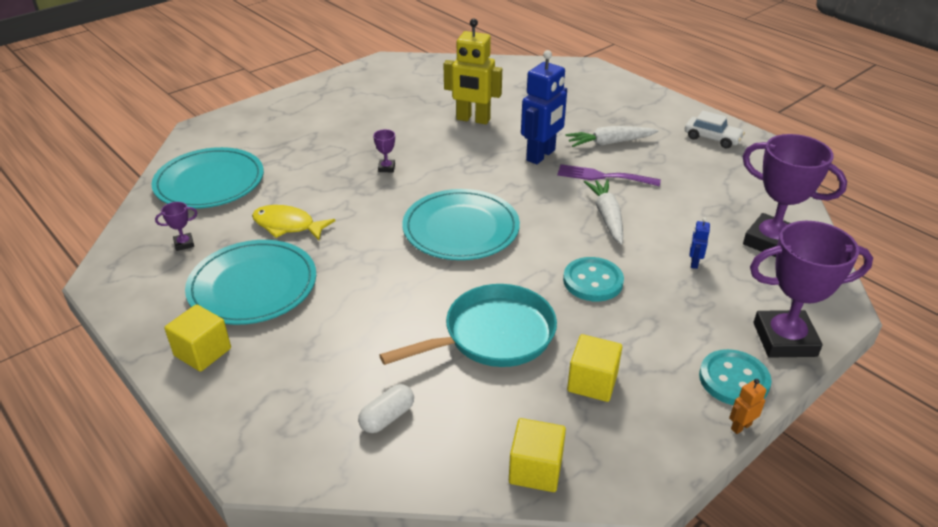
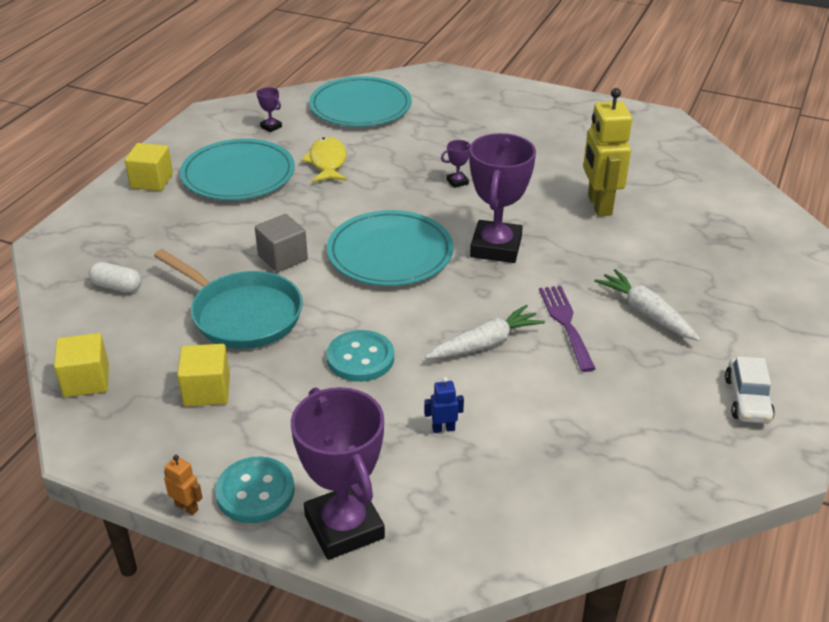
camera: 65 degrees right, 0 degrees up
(422, 290) = (282, 258): none -> grey cube
(541, 155) = (569, 269): blue robot -> none
(771, 242) = (536, 492): purple trophy -> purple trophy (496, 247)

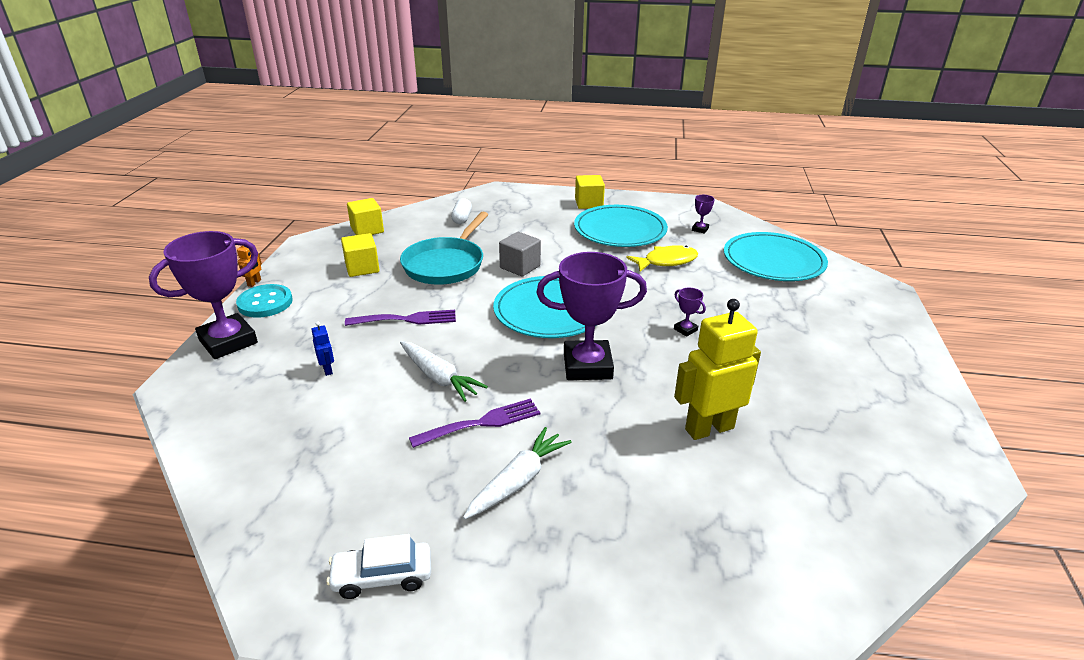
camera: 75 degrees right, 5 degrees down
(360, 358) = (407, 319): turquoise button -> purple fork

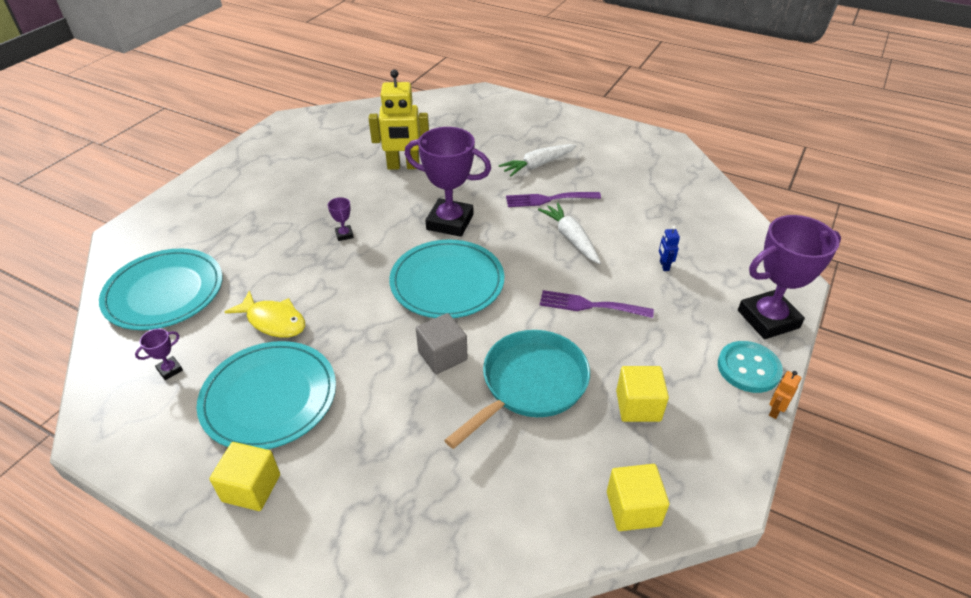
camera: 160 degrees left, 10 degrees up
(382, 577) = (621, 143): white car -> none
(462, 218) = (474, 500): white capsule -> none
(666, 261) = (273, 321): yellow fish -> yellow fish turned 150 degrees counterclockwise

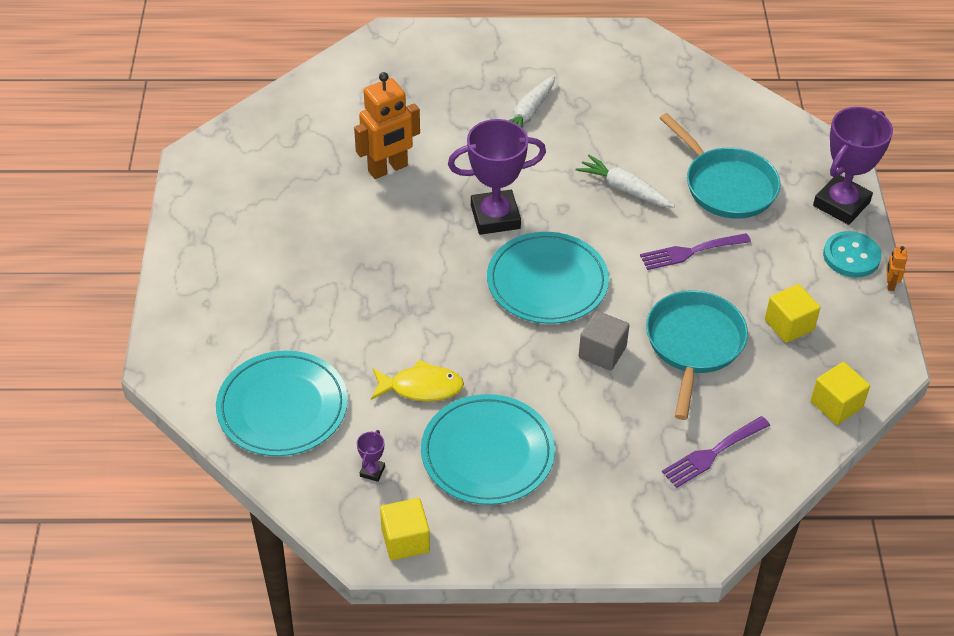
camera: 30 degrees left, 5 degrees up
(251, 488) = (544, 524): yellow cube -> yellow cube (405, 540)
(344, 235) = (402, 273): purple trophy -> none
(403, 166) = (388, 169): yellow robot -> orange robot
(548, 199) = (570, 153): purple fork -> purple fork (712, 453)
(664, 266) = (726, 185): blue robot -> turquoise pan

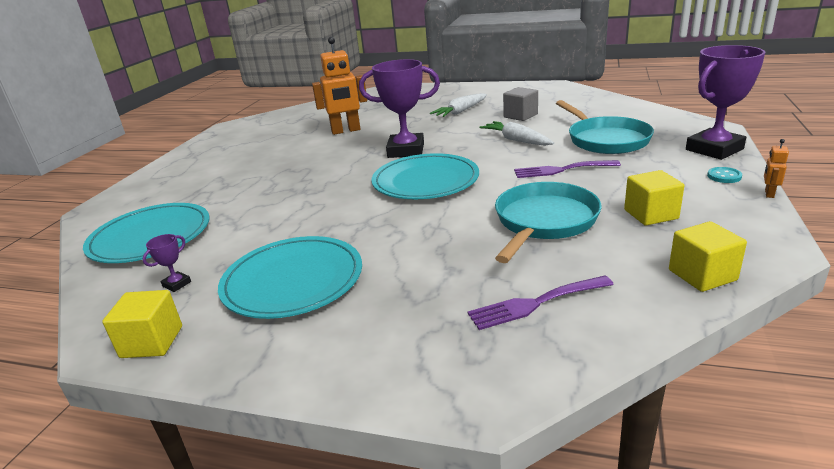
camera: 20 degrees right, 20 degrees down
(421, 387) = (272, 233): yellow fish -> none
(602, 352) = (450, 221): grey cube -> grey cube (520, 116)
(851, 256) = (724, 176): turquoise button -> turquoise button, size x0.55

